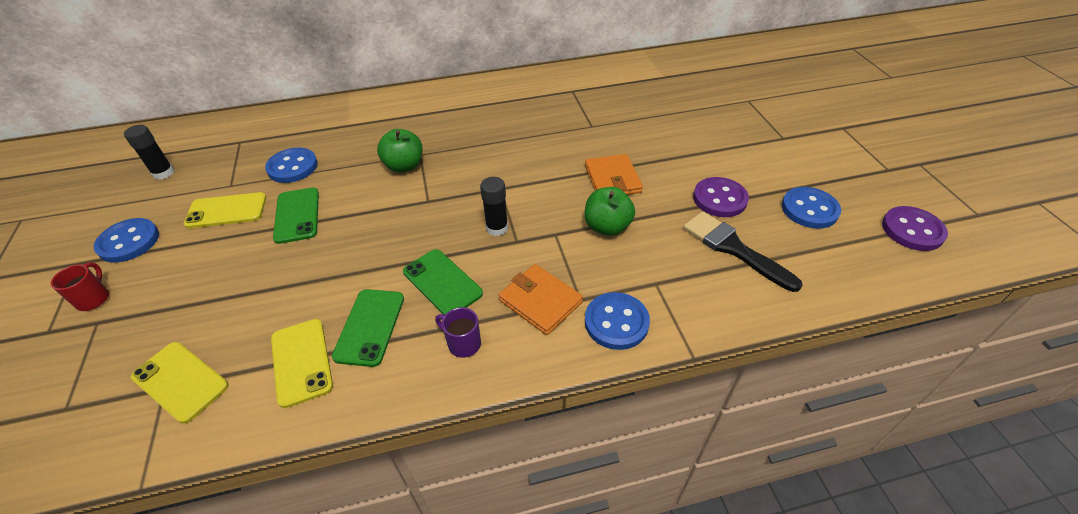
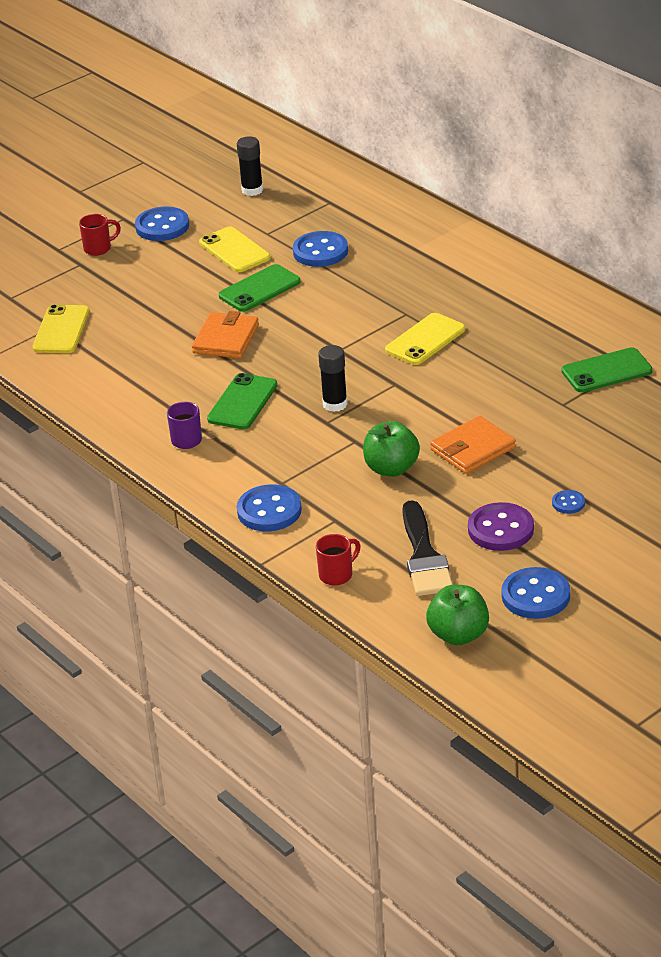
camera: 65 degrees right, 10 degrees down
(301, 362) = (114, 372): yellow phone -> yellow phone (425, 340)
(370, 327) = (169, 387): green phone -> green phone (606, 371)
(404, 166) = (378, 313): green apple -> green apple (458, 635)
(540, 301) = (262, 462): orange wallet -> orange wallet (226, 339)
(705, 160) = (568, 503): none -> blue button
(734, 248) = (424, 556): black brush -> black brush turned 150 degrees clockwise
(736, 310) = (337, 575): none -> red mug
(912, 230) = (559, 675): purple button -> none

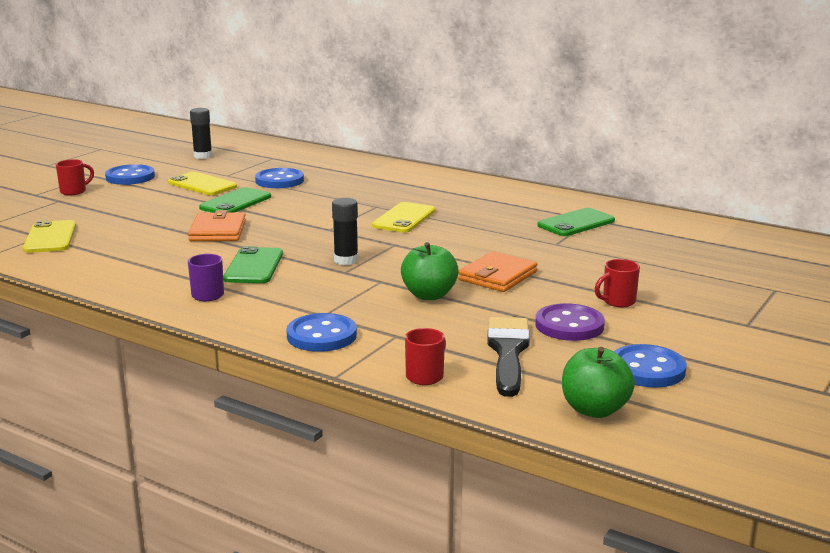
camera: 20 degrees left, 15 degrees down
(424, 556) = (508, 352): black brush -> black brush turned 150 degrees counterclockwise
(568, 503) = (617, 302): blue button -> red mug

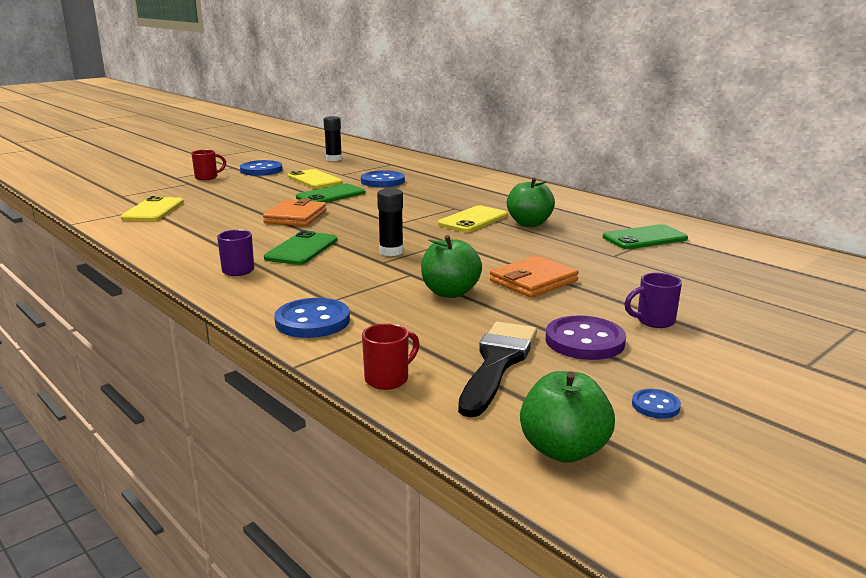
camera: 15 degrees right, 0 degrees up
(461, 217) = (529, 223): none -> green apple
(617, 302) = (654, 321): red mug -> purple mug
(647, 369) = (655, 405): blue button -> blue button, size x0.50

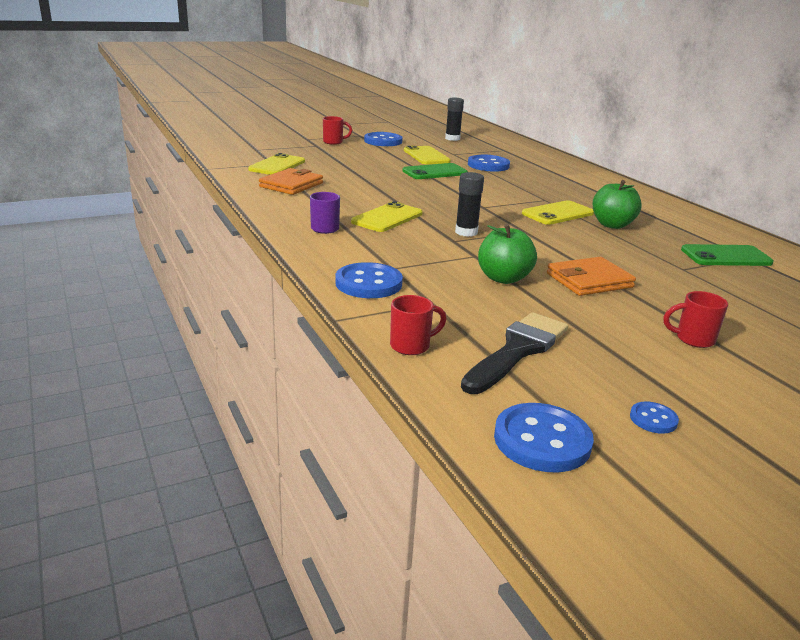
camera: 15 degrees right, 5 degrees up
(296, 217) = (395, 188): orange wallet -> orange wallet (291, 185)
(301, 249) = (387, 218): green phone -> yellow phone
(563, 450) = (542, 440): green apple -> blue button
(584, 341) = (612, 346): purple button -> none
(654, 321) = (693, 339): purple mug -> red mug

